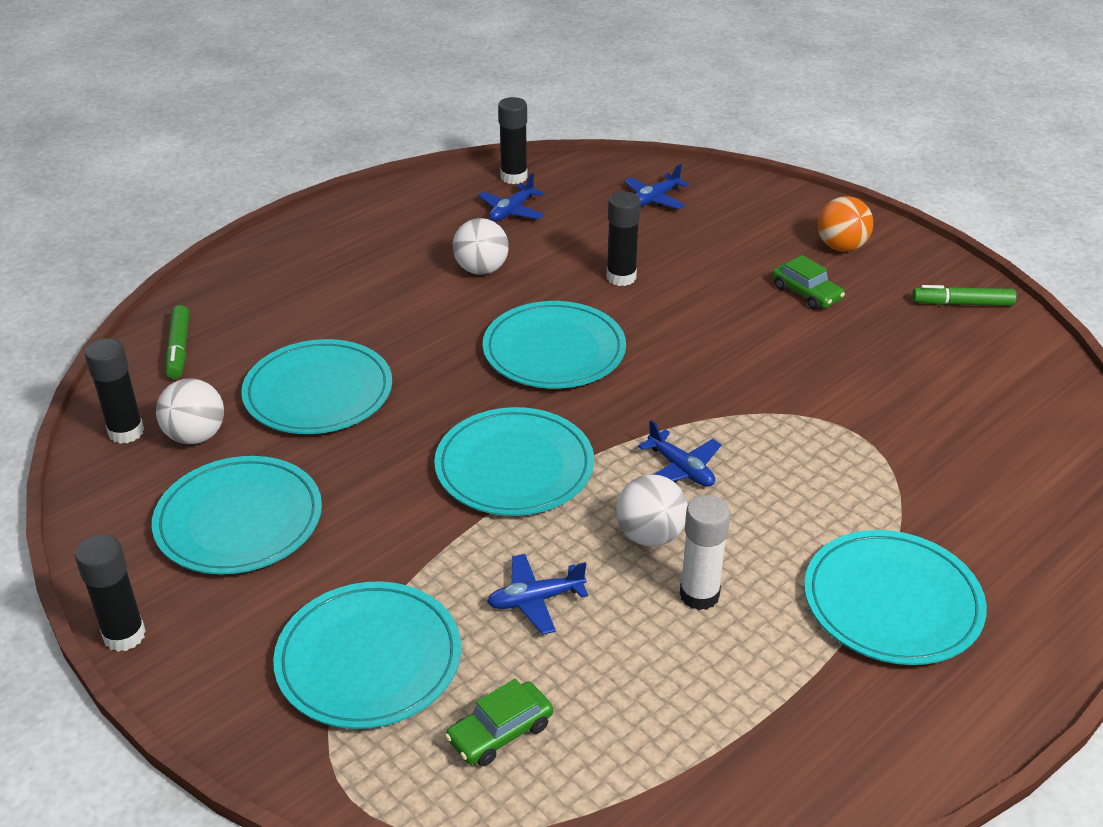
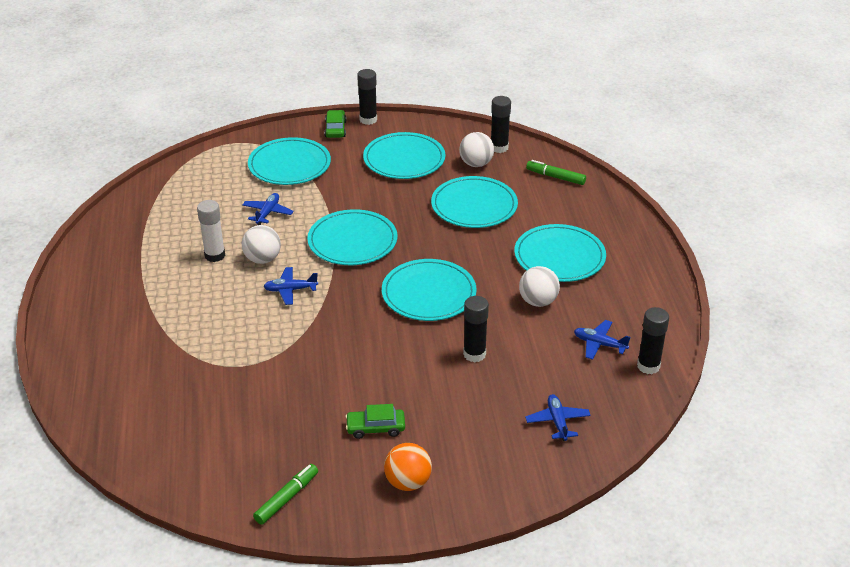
camera: 125 degrees right, 0 degrees up
(500, 732) = (219, 180): green car -> green car (335, 129)
(511, 211) = (599, 344): blue plane -> blue plane turned 45 degrees counterclockwise
(892, 602) = (140, 307): turquoise plate -> turquoise plate (559, 256)

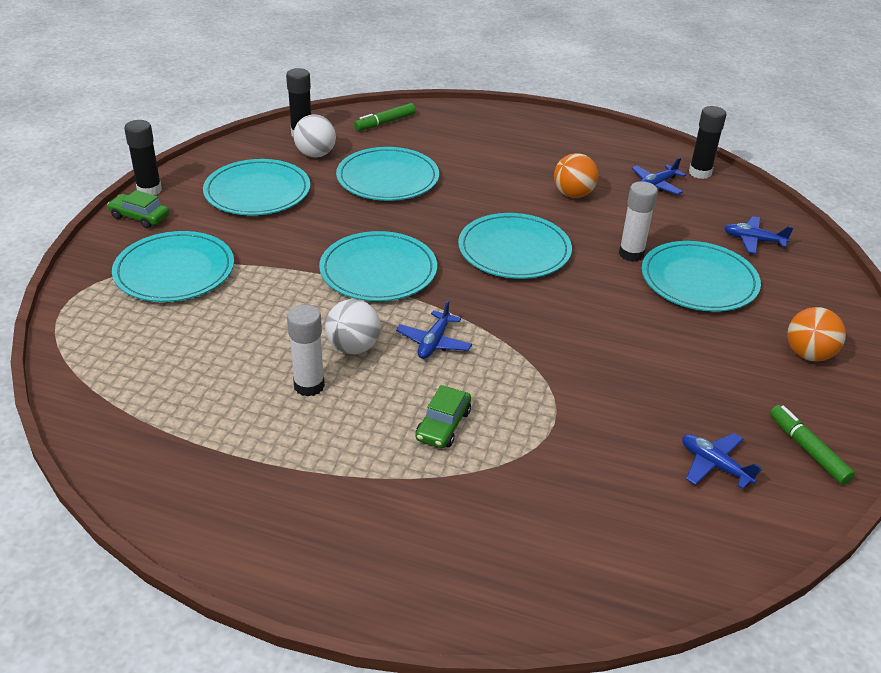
camera: 65 degrees left, 0 degrees up
(267, 213) = (260, 316): blue plane -> blue plane (714, 465)
(375, 428) = (716, 351): green car -> green car (443, 425)
(474, 354) = (631, 254): black glue stick -> white glue stick
(538, 301) = (573, 194): white ball -> orange ball
(559, 256) = (513, 162): turquoise plate -> turquoise plate (699, 280)

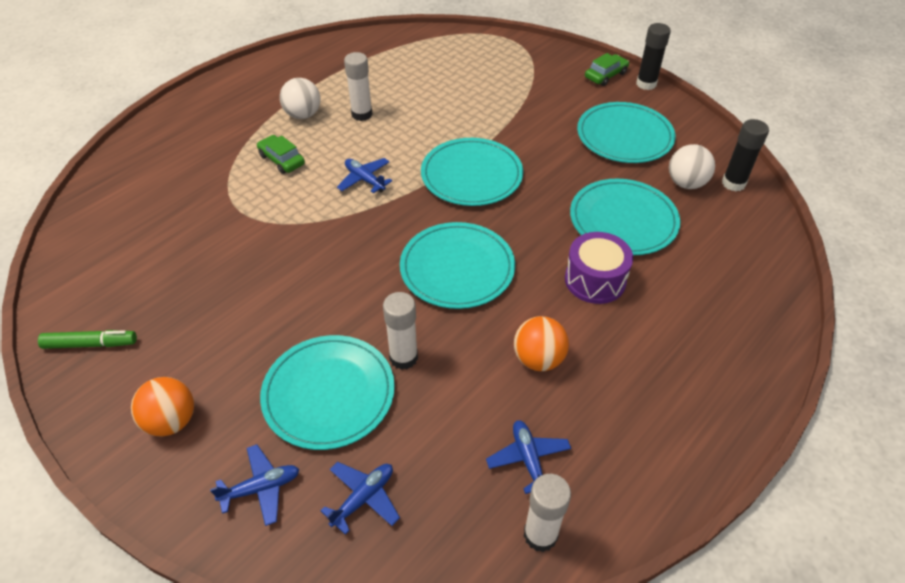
camera: 115 degrees right, 10 degrees up
(174, 271) = (524, 81): turquoise plate -> none
(353, 347) = (386, 141): white ball -> white ball (303, 115)
(385, 123) = (751, 251): green marker -> none
(471, 182) = (595, 280): none -> purple drum
(700, 173) = (540, 535): black glue stick -> white glue stick
(714, 465) = (132, 278): blue plane -> blue plane (261, 488)

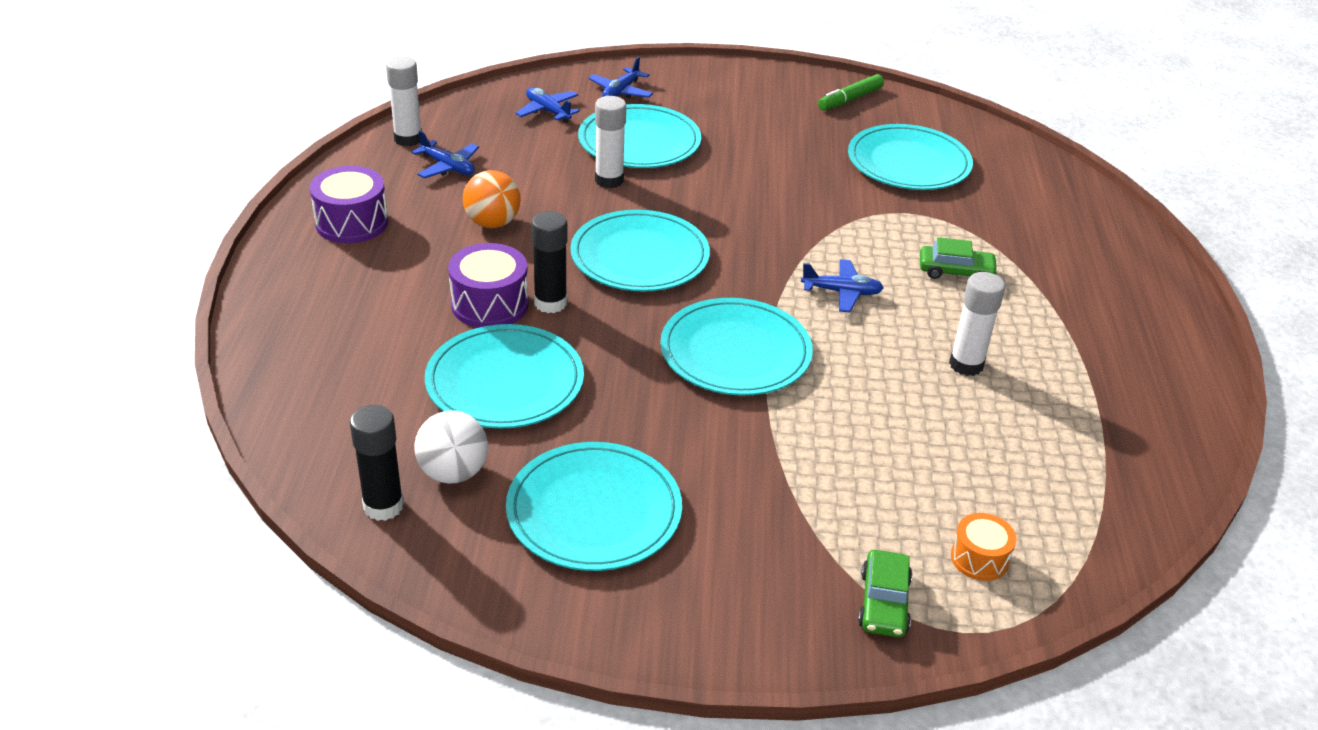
camera: 140 degrees right, 10 degrees down
(167, 250) = (908, 162): none -> turquoise plate
(171, 421) = (726, 93): orange ball -> none
(303, 115) = (1026, 329): white ball -> none
(363, 498) = (548, 111): blue plane -> blue plane turned 135 degrees clockwise
(474, 53) = (979, 558): none -> orange drum
(605, 75) = (725, 632): green car -> green car (884, 603)
(646, 84) = (640, 650): black glue stick -> black glue stick (550, 303)
(659, 425) = (352, 223): none -> purple drum

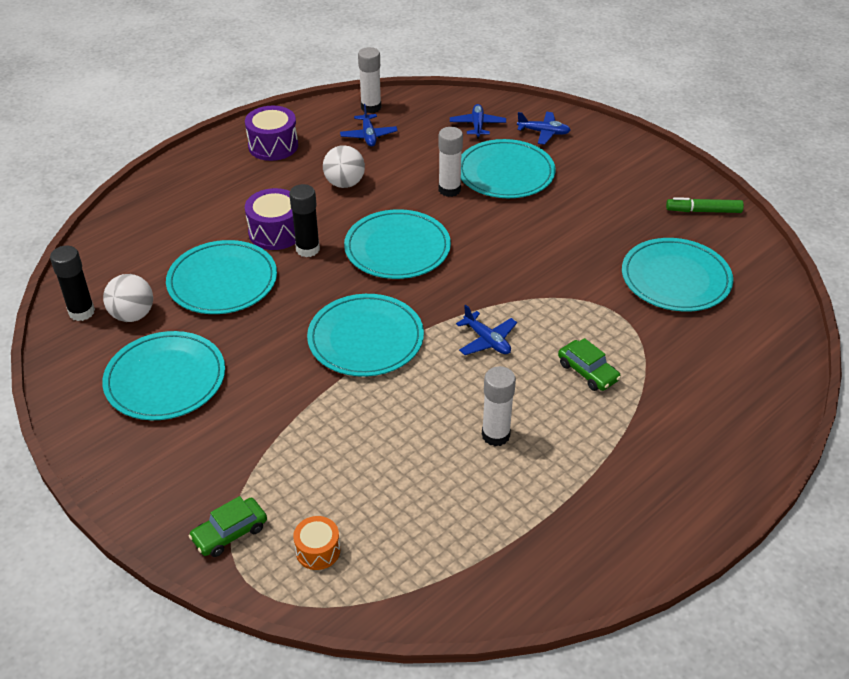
camera: 45 degrees right, 5 degrees up
(492, 223) = (344, 183): orange ball -> white ball
(621, 92) = (543, 132): blue plane -> blue plane turned 150 degrees counterclockwise

